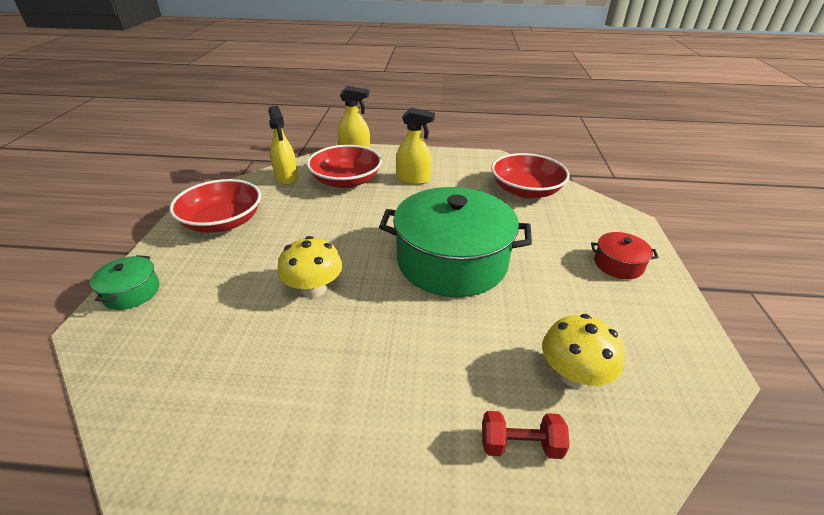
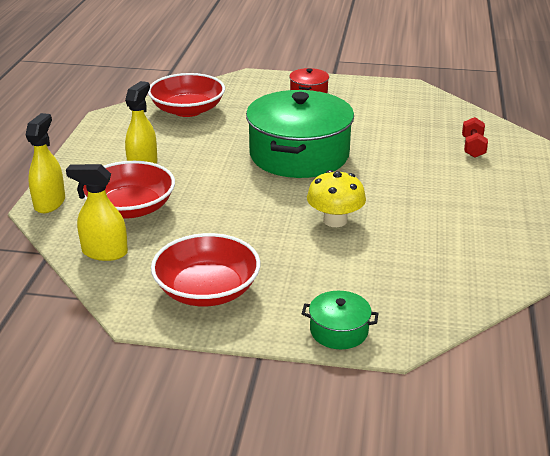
camera: 85 degrees left, 5 degrees down
(286, 178) = (104, 252): yellow spray bottle -> yellow spray bottle turned 150 degrees counterclockwise
(573, 375) = (419, 125): yellow mushroom -> none

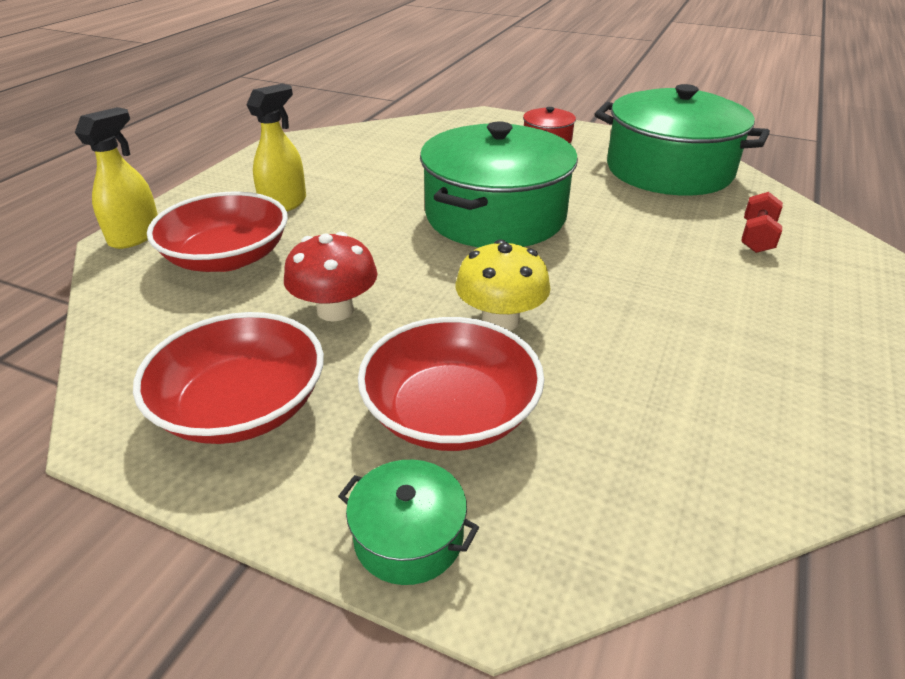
camera: 15 degrees right, 5 degrees up
(104, 252) = (145, 317): yellow spray bottle -> none
(187, 110) = (384, 144): red bowl -> red bowl (451, 412)
(228, 230) = (335, 310): none -> red mushroom
(403, 106) = (669, 170): none -> green pot

